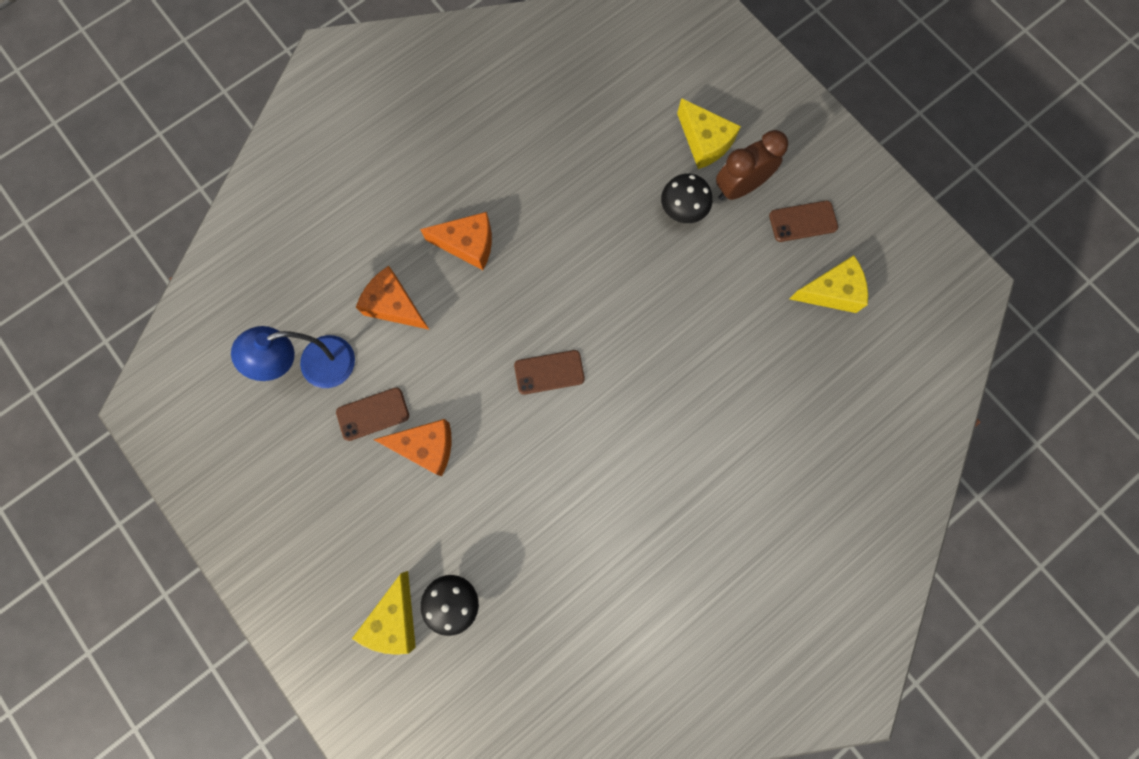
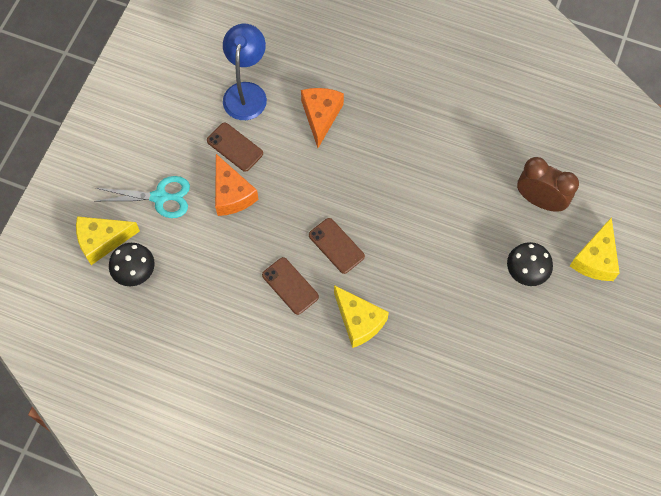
camera: 60 degrees right, 10 degrees down
(316, 366) = (246, 92): blue lamp -> blue lamp turned 60 degrees clockwise
(381, 527) = (160, 197): none -> turquoise scissors
(468, 244) = (397, 138): orange cheese -> none
(739, 187) = (575, 305): brown clock -> brown clock (540, 200)
(803, 221) = (580, 369): brown phone -> brown phone (290, 286)
(831, 292) = (535, 422): yellow cheese -> yellow cheese (359, 321)

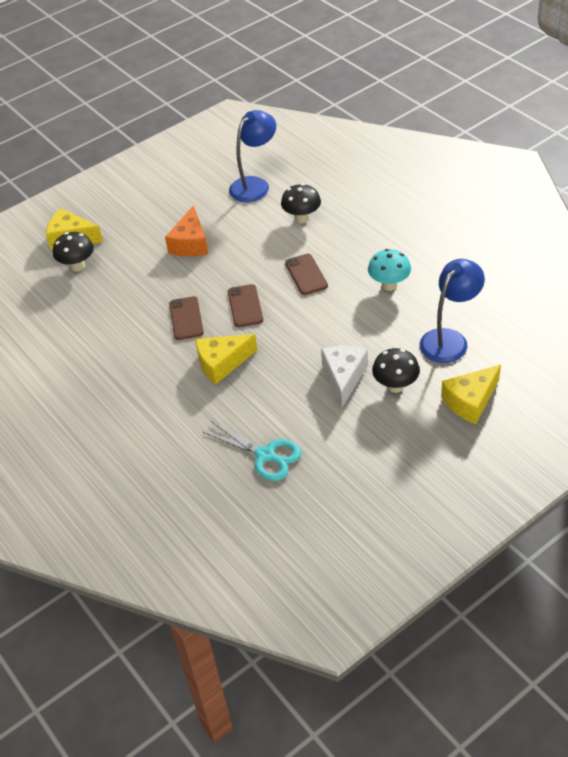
camera: 35 degrees right, 20 degrees down
(160, 197) = (135, 226): turquoise scissors -> turquoise scissors (266, 455)
(235, 147) = (217, 215): brown phone -> brown phone (306, 274)
(321, 116) = (302, 218): orange cheese -> black mushroom
(359, 321) = (222, 363): yellow cheese -> yellow cheese turned 75 degrees clockwise
(452, 162) = (389, 285): none -> turquoise mushroom
(476, 284) = (344, 377): none -> white cheese
(540, 200) = (449, 339): brown clock -> blue lamp

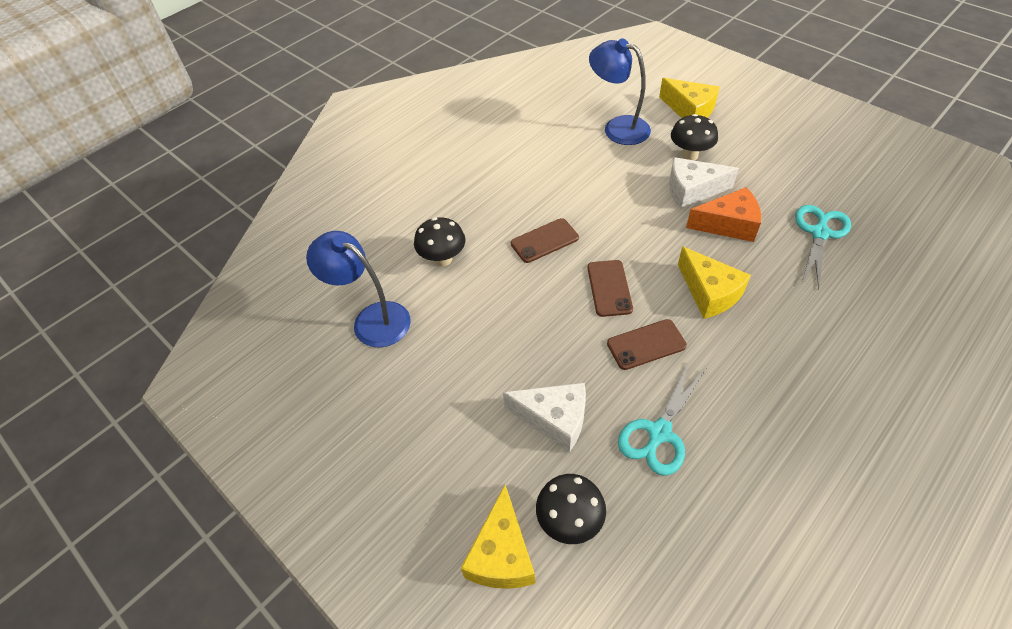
camera: 100 degrees left, 5 degrees up
(116, 313) = (659, 433): none -> turquoise scissors
(145, 266) = (554, 419): none -> white cheese
(190, 243) = (500, 371): orange cheese -> orange cheese (728, 225)
(245, 306) = (609, 288): brown phone -> brown phone turned 75 degrees counterclockwise
(389, 285) = (550, 173): turquoise mushroom -> none

